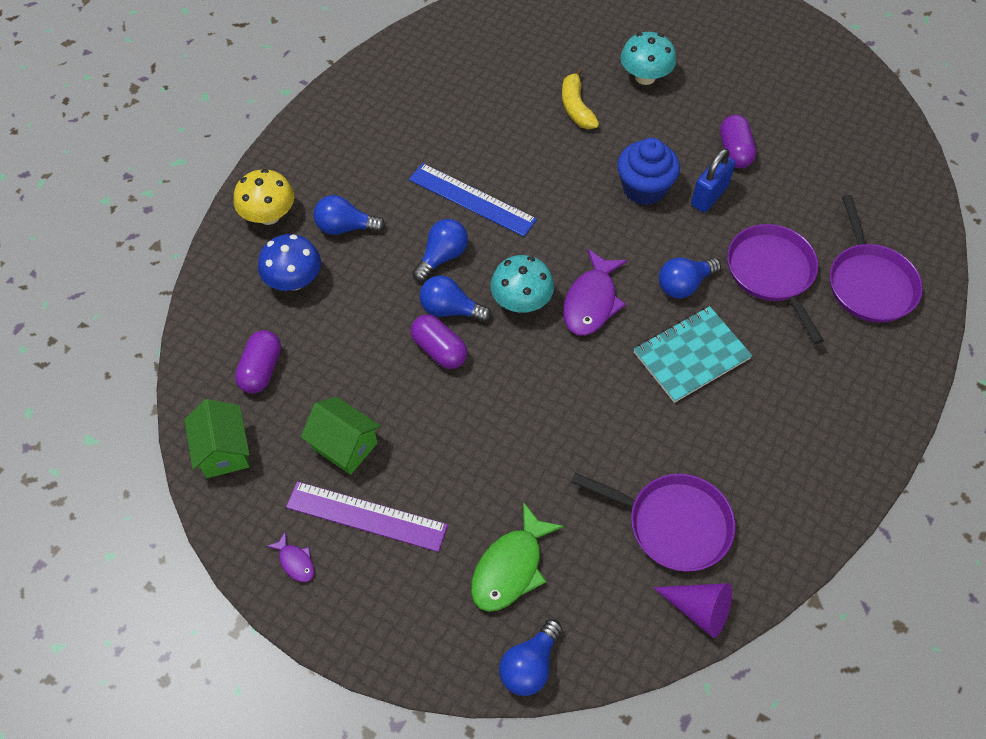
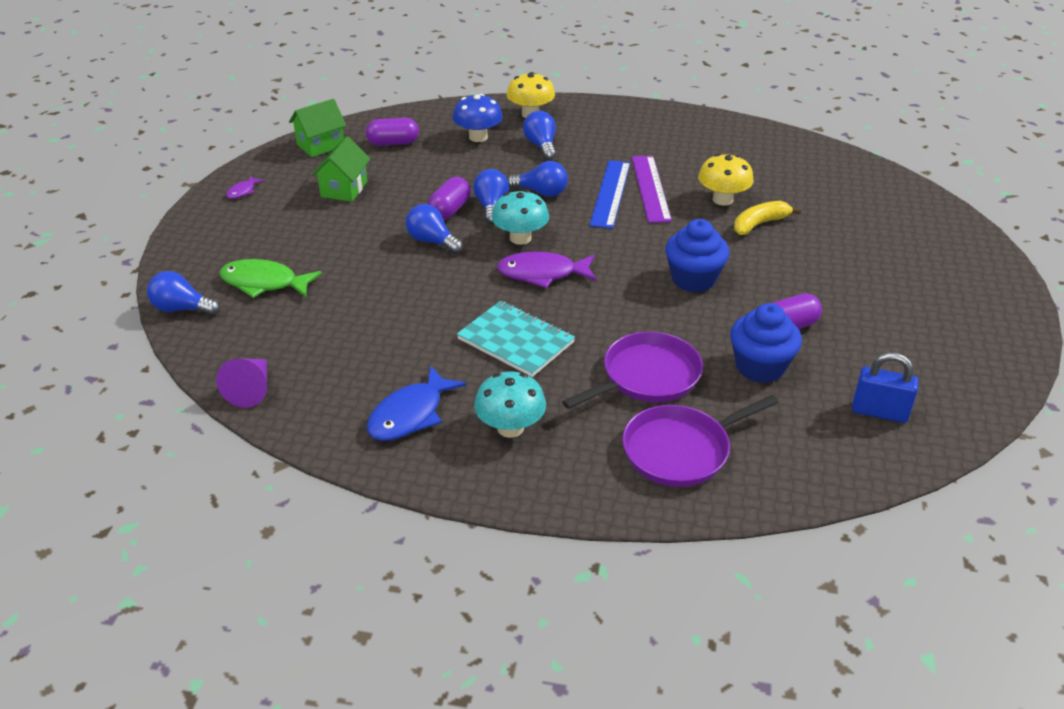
camera: 70 degrees right, 20 degrees down
(366, 516) = (288, 211): purple ruler -> purple ruler (651, 188)
(523, 117) = (722, 199): none -> yellow mushroom
(645, 77) = (835, 255): turquoise mushroom -> turquoise mushroom (510, 428)
(673, 524) = (331, 360): purple pan -> none
(684, 285) = (595, 322): blue light bulb -> blue light bulb (432, 241)
(709, 196) = (715, 320): blue padlock -> blue padlock (879, 412)
(775, 472) = (410, 414): none -> blue fish
(781, 191) = (760, 367): none -> blue cupcake

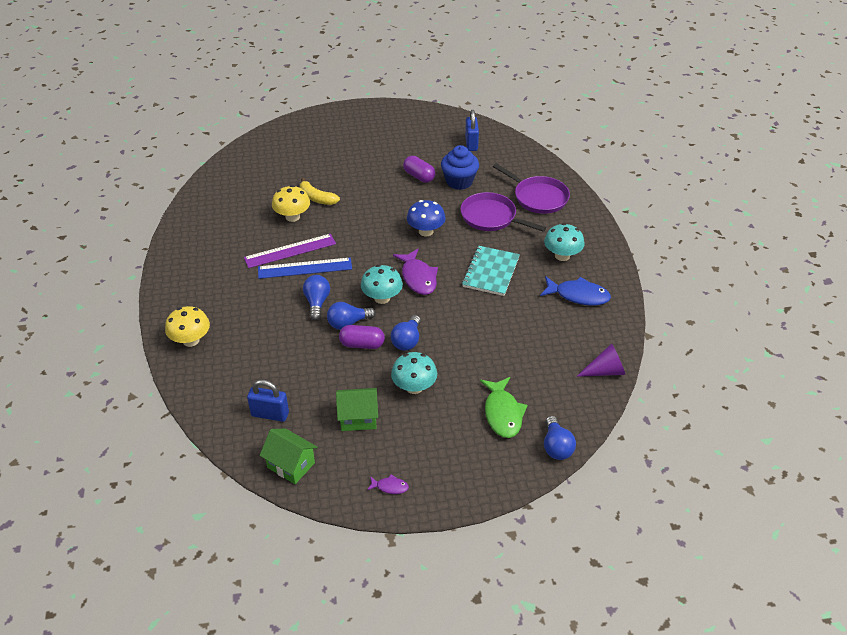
camera: 110 degrees left, 5 degrees up
(356, 231) = (414, 387): none -> turquoise mushroom
(393, 143) = (270, 414): purple capsule -> blue padlock
(478, 137) = (242, 362): blue mushroom -> blue mushroom (426, 231)
(541, 146) = (245, 320): blue light bulb -> none
(693, 279) = (391, 215): blue cupcake -> none

